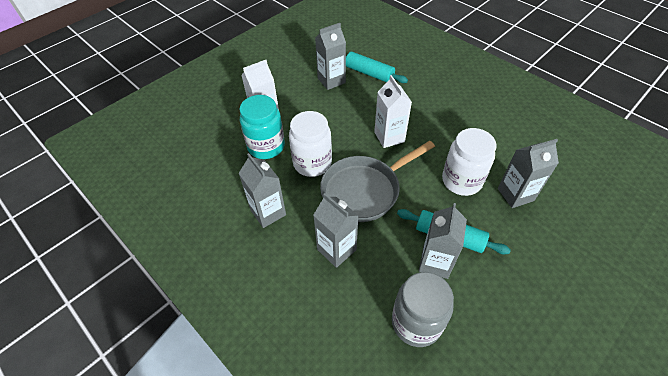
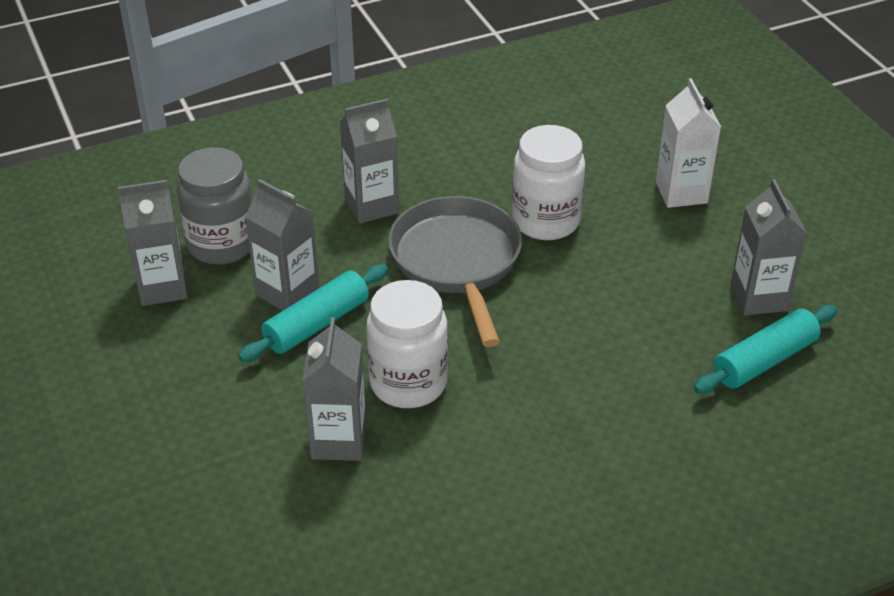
camera: 110 degrees right, 10 degrees down
(266, 146) = (609, 180): turquoise jar -> none
(268, 212) = (473, 159): grey carton -> grey carton (162, 287)
(389, 137) = (560, 328): white carton -> none

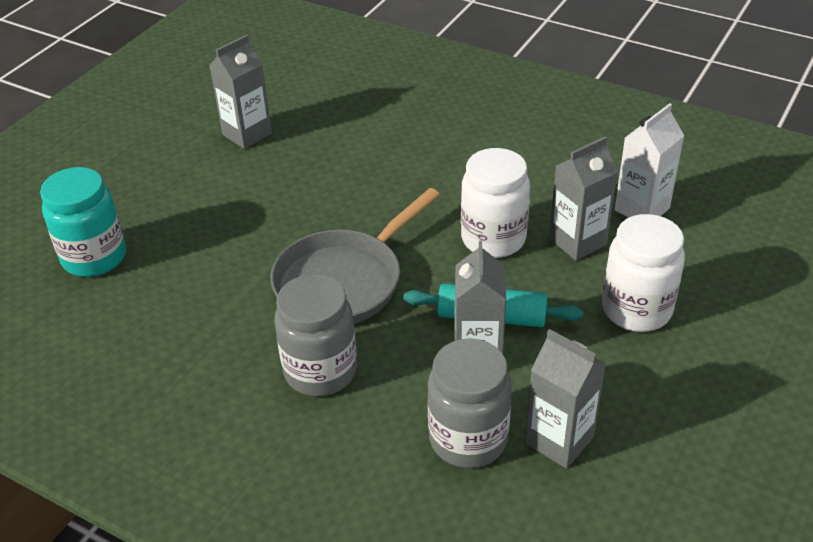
camera: 125 degrees left, 0 degrees up
(371, 206) = (320, 371): grey carton -> grey jar
(545, 221) = (248, 260): white jar -> white jar (636, 309)
(636, 145) = (94, 257): none -> turquoise jar
(681, 192) = (148, 209): white carton -> white carton (642, 209)
(764, 360) = (308, 112): turquoise rolling pin -> none

